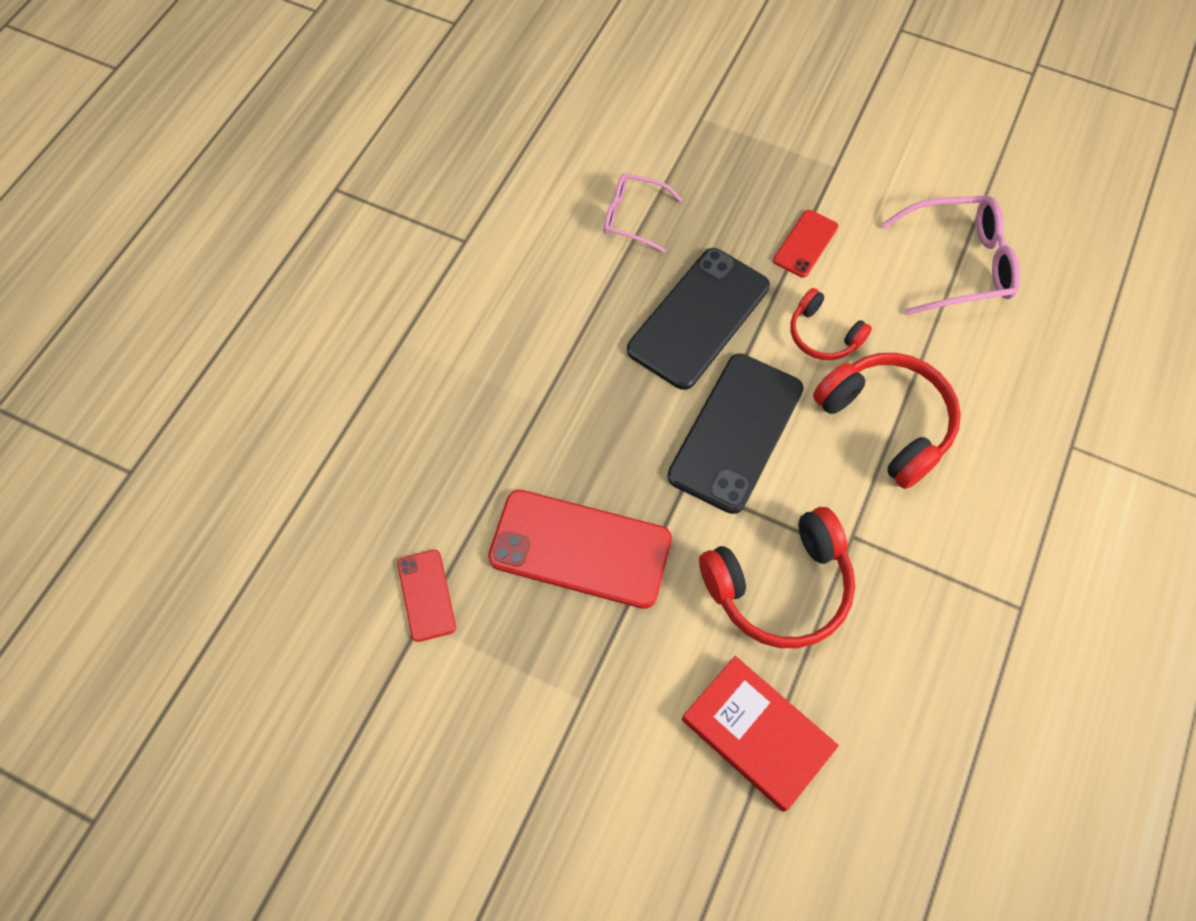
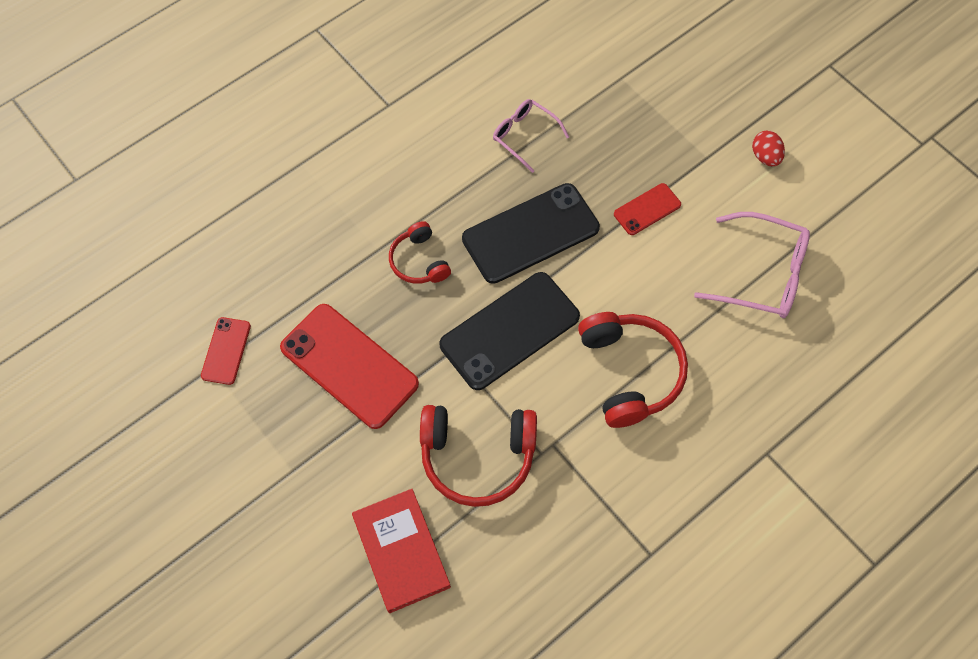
camera: 25 degrees right, 0 degrees up
(823, 335) = (619, 285): red headphones -> red headphones (419, 261)
(891, 143) = (765, 157): none -> red egg

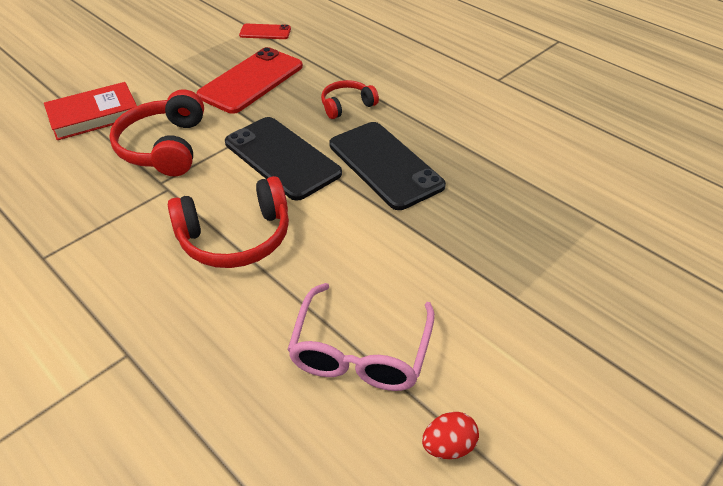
camera: 85 degrees right, 20 degrees down
(524, 136) = (494, 155): pink glasses -> none
(647, 209) = (430, 246): red phone -> none
(765, 157) = (536, 357): red egg -> red egg (448, 446)

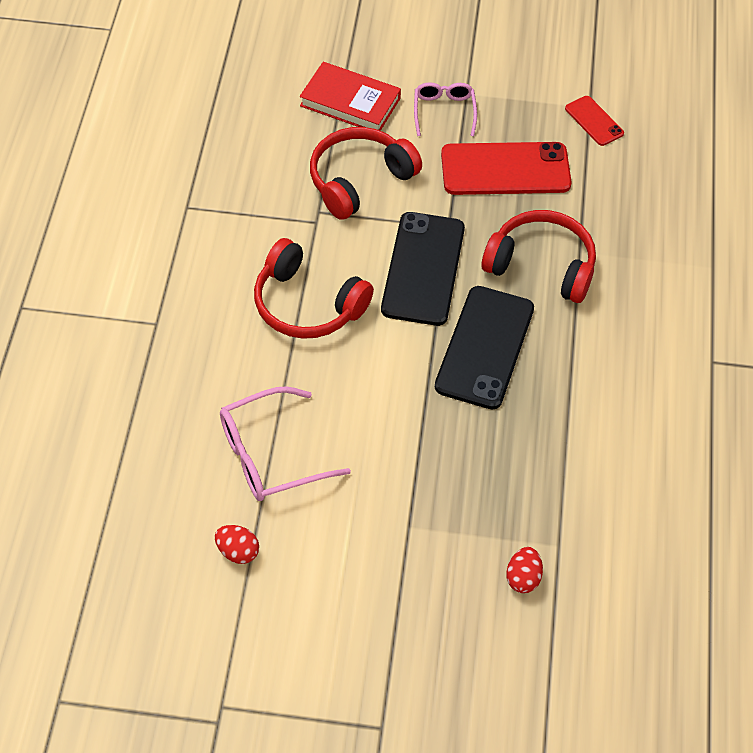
camera: 50 degrees right, 10 degrees up
(168, 81) = (444, 111): none -> pink glasses
(347, 105) = (541, 266): red headphones -> red headphones, size x1.72
(616, 256) = (523, 578): none -> red egg

